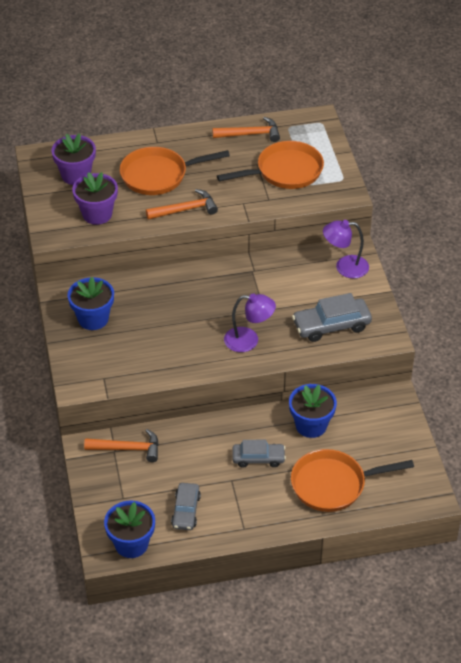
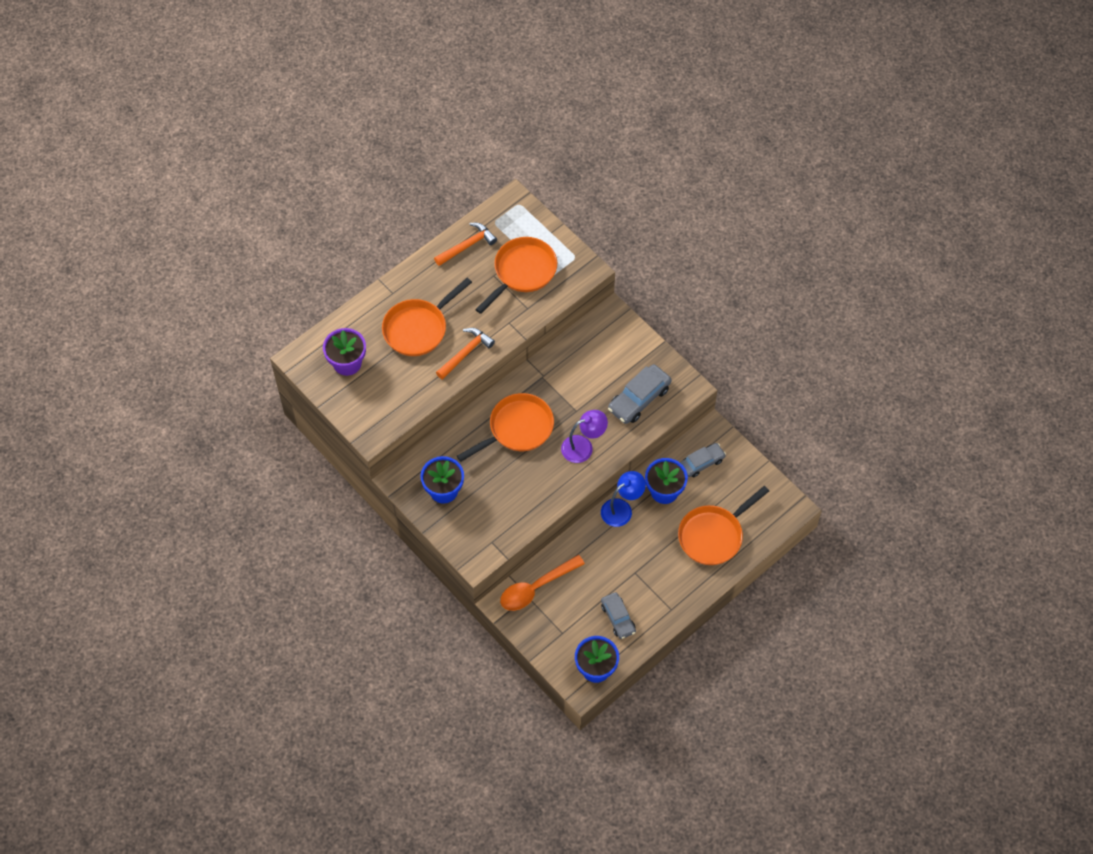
camera: 30 degrees left, 15 degrees up
(97, 214) = (394, 395): purple flower pot -> none
(127, 449) = (536, 588): orange hammer -> orange spoon
(198, 300) = (517, 429): none -> orange pan
(258, 421) = (622, 509): none -> blue lamp
(258, 458) = (643, 542): grey car -> grey car (702, 463)
(345, 267) = (614, 335): purple lamp -> none

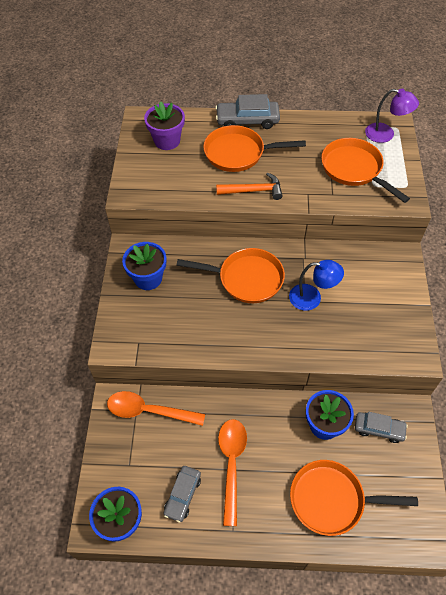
camera: 45 degrees right, 5 degrees down
(467, 246) = (330, 128): orange hammer -> none
(522, 272) = (354, 169): orange pan -> orange pan turned 120 degrees counterclockwise
(583, 446) = (283, 331): purple lamp -> purple lamp (385, 134)
(622, 509) = (276, 409): blue lamp -> blue lamp (312, 298)
(629, 571) = (231, 464): none -> orange spoon
(639, 399) = (365, 331): grey car -> grey car (247, 120)

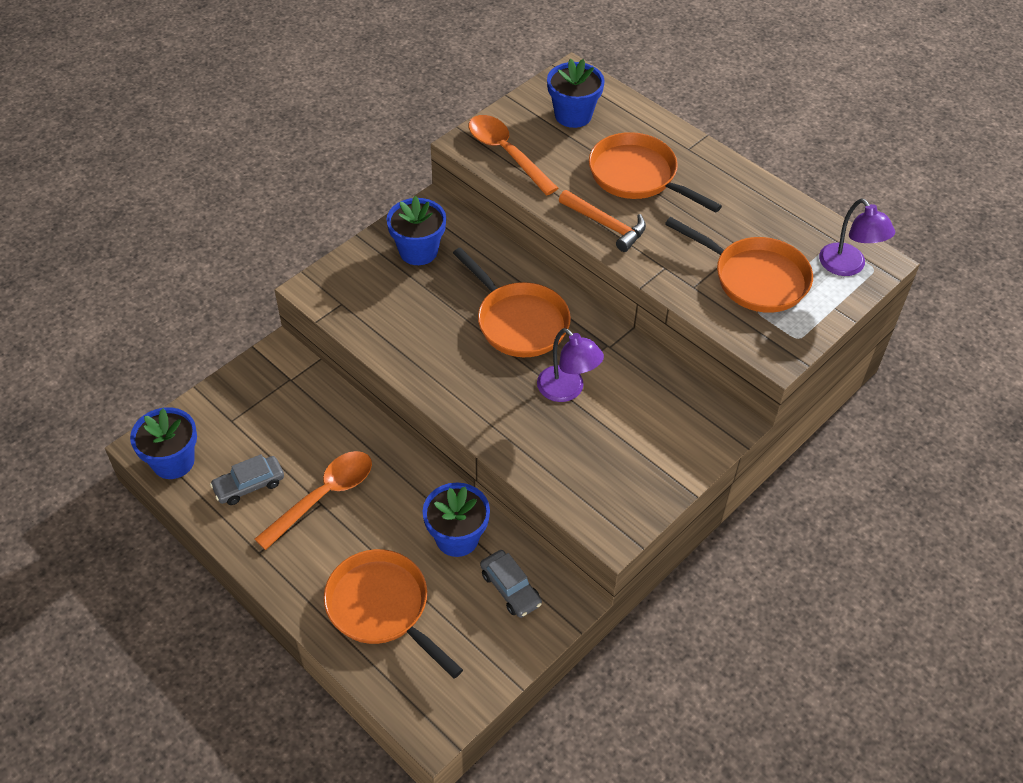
camera: 40 degrees right, 5 degrees down
(149, 411) = (301, 388): orange spoon -> orange spoon (506, 153)
(167, 141) = (573, 115): purple flower pot -> blue flower pot
(247, 120) = (691, 148): grey car -> none
(312, 298) = (567, 390): blue lamp -> purple lamp
(354, 169) = (755, 278): orange pan -> orange pan turned 120 degrees clockwise

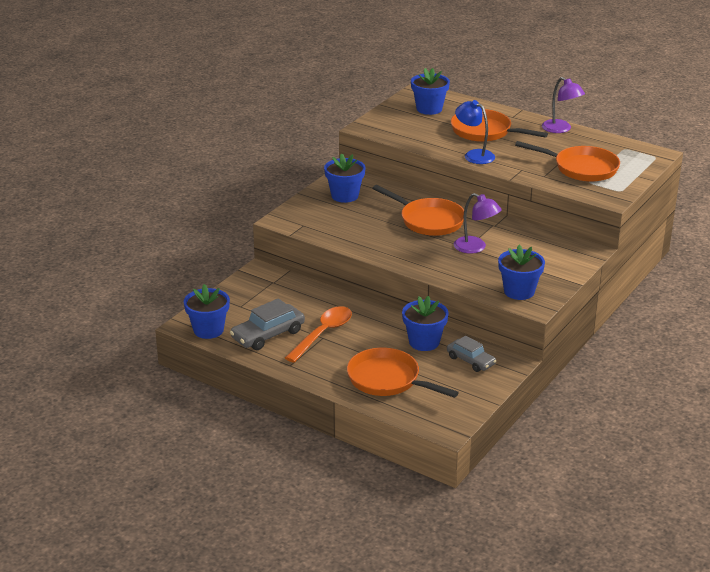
camera: 10 degrees left, 20 degrees down
(249, 485) = (268, 335): grey car -> grey car, size x1.51
(506, 153) = (393, 130): orange spoon -> none
(600, 496) = (519, 291): none -> blue flower pot
(606, 225) = (474, 155): orange hammer -> blue lamp
(848, 267) = (638, 157): purple lamp -> purple lamp (561, 129)

